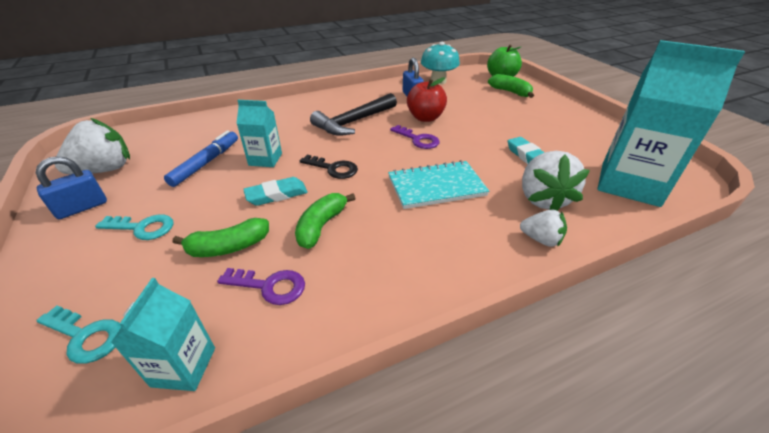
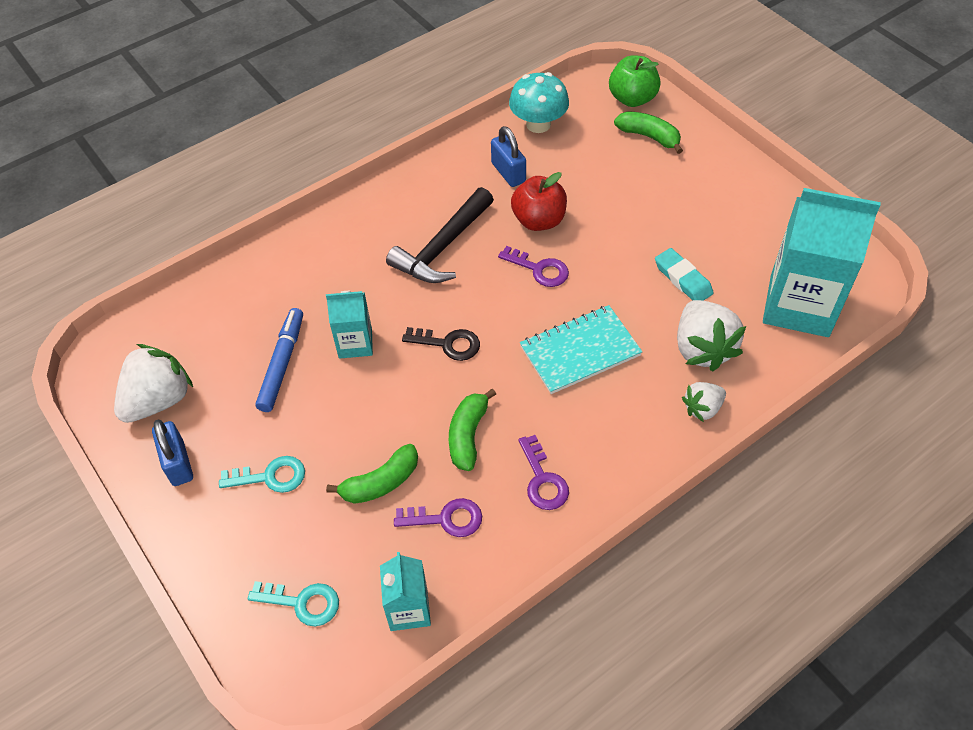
camera: 10 degrees left, 15 degrees up
(82, 207) = (178, 463): blue padlock -> blue padlock turned 60 degrees counterclockwise
(276, 195) = (397, 400): turquoise eraser -> none
(375, 270) = (543, 480): none -> purple key
(541, 239) = (702, 408): white strawberry -> white strawberry turned 135 degrees clockwise

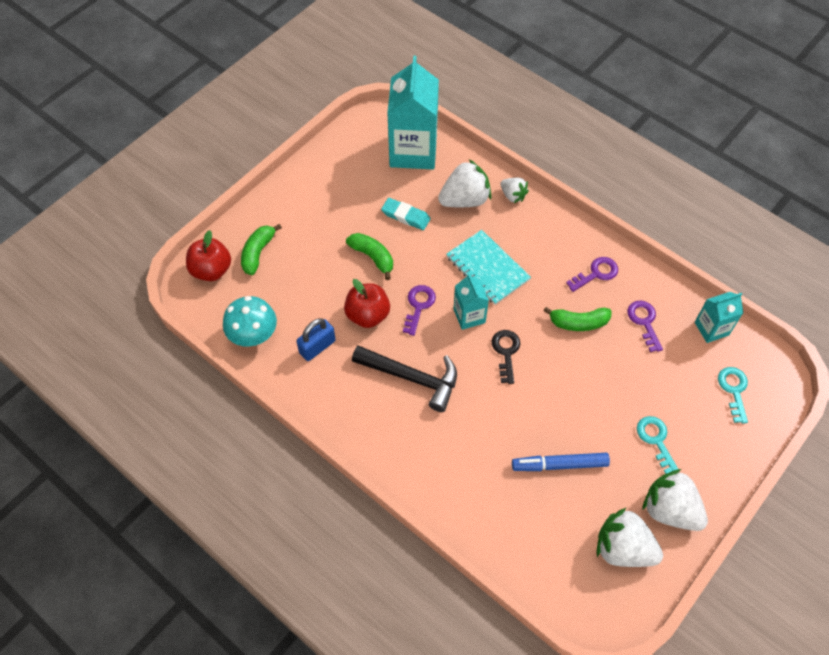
camera: 105 degrees left, 5 degrees up
(178, 463) = (670, 510): blue padlock -> white strawberry
(355, 343) = (524, 417): turquoise carton -> turquoise carton (469, 316)
(381, 482) = (633, 367): green banana -> green banana (372, 257)
(632, 99) = (211, 270): green apple -> red apple
(683, 279) = (405, 216): turquoise eraser -> turquoise eraser turned 75 degrees clockwise

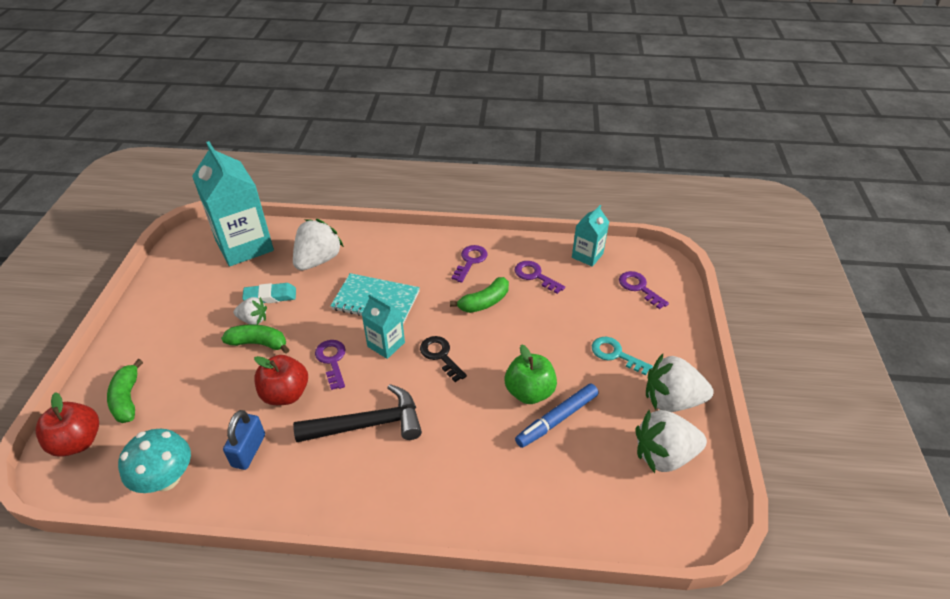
camera: 35 degrees left, 15 degrees down
(513, 195) = (359, 239): white strawberry -> white strawberry (253, 320)
(555, 428) = (529, 392): none -> green apple
(733, 390) = (639, 287): turquoise key -> purple key

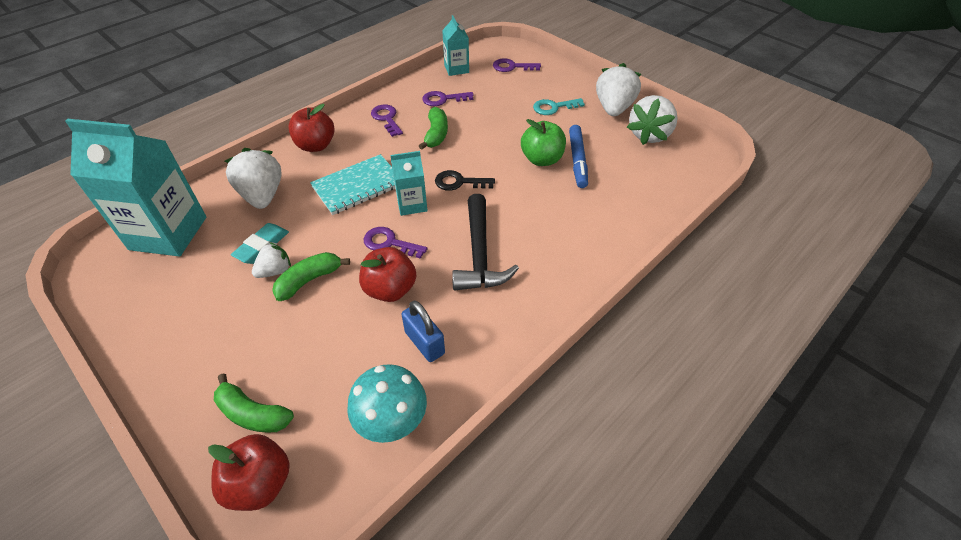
camera: 50 degrees left, 5 degrees up
(368, 424) = (479, 254): black hammer -> black hammer turned 150 degrees clockwise
(396, 247) = (316, 145): none -> red apple
(671, 400) = (613, 108): white strawberry -> white strawberry turned 150 degrees clockwise

